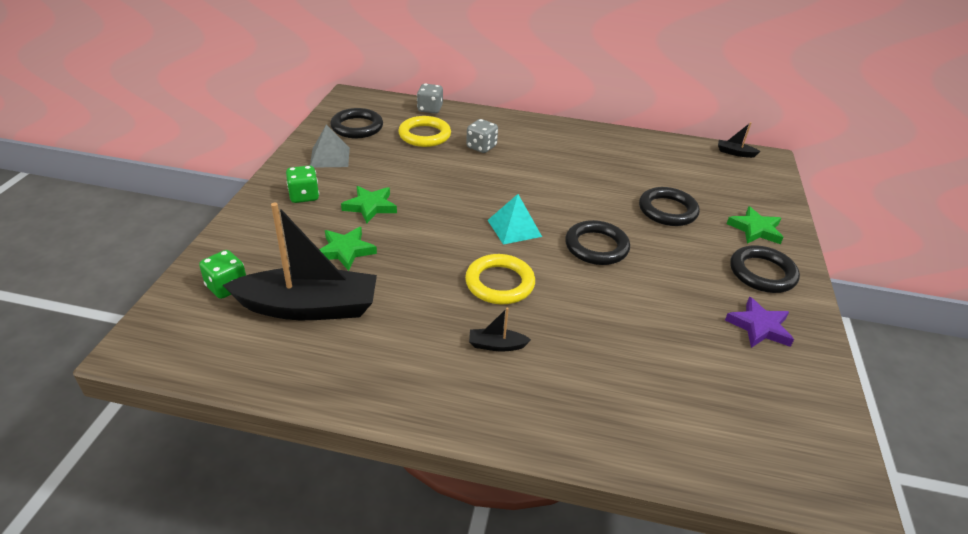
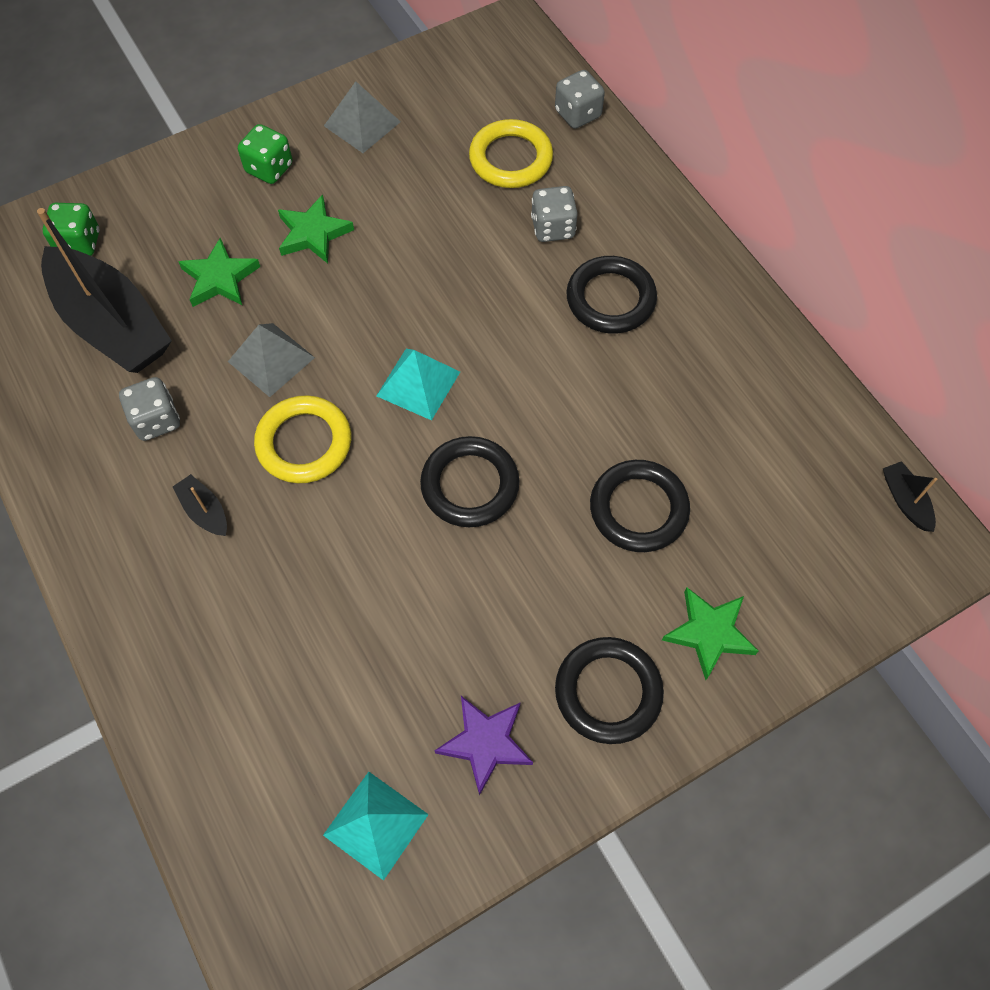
camera: 50 degrees right, 25 degrees up
(357, 127) = (450, 90): black ring -> black ring (610, 299)
(405, 328) = (156, 420): none -> grey dice
(428, 264) = (271, 359): none -> grey pyramid
(780, 395) = (376, 825): none -> turquoise pyramid

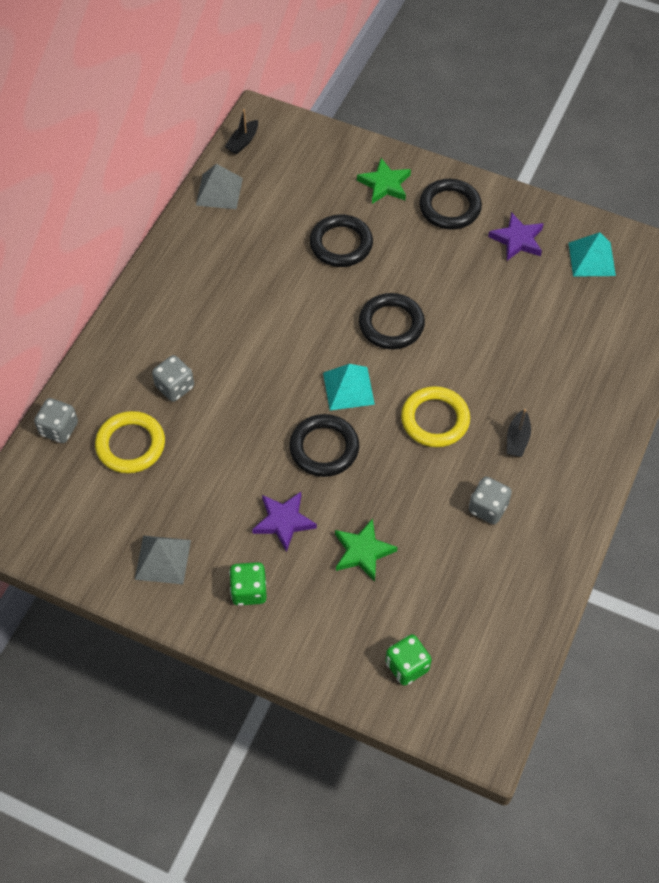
camera: 125 degrees left, 5 degrees down
(112, 324) = (448, 589): black boat -> none
(271, 359) = (396, 476): grey pyramid -> grey pyramid (219, 191)
(313, 233) = (283, 521): green star -> purple star
(610, 299) = (209, 327): black ring -> black ring (324, 448)

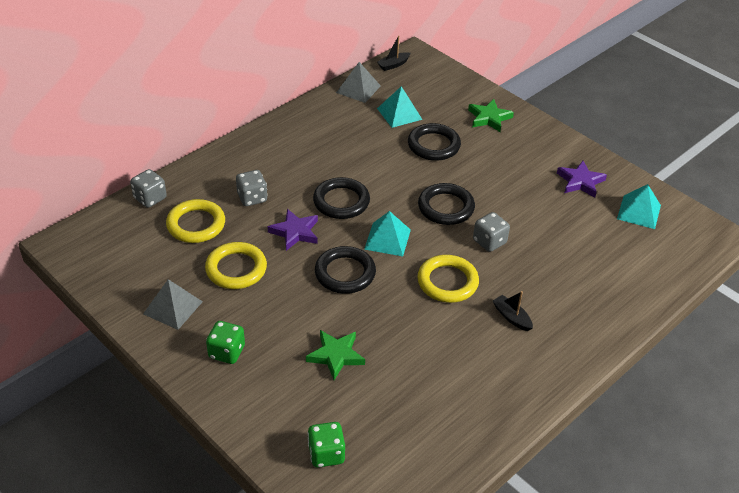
camera: 20 degrees right, 15 degrees down
(205, 486) = (236, 269): none -> yellow ring
(282, 212) = (399, 113): none -> turquoise pyramid
(283, 521) = (283, 313): purple star -> purple star (295, 232)
(450, 207) = (534, 146): black ring -> black ring (341, 201)
(488, 508) = (460, 359): grey dice -> grey dice (489, 242)
(517, 439) = (511, 317): black boat -> black boat turned 105 degrees clockwise

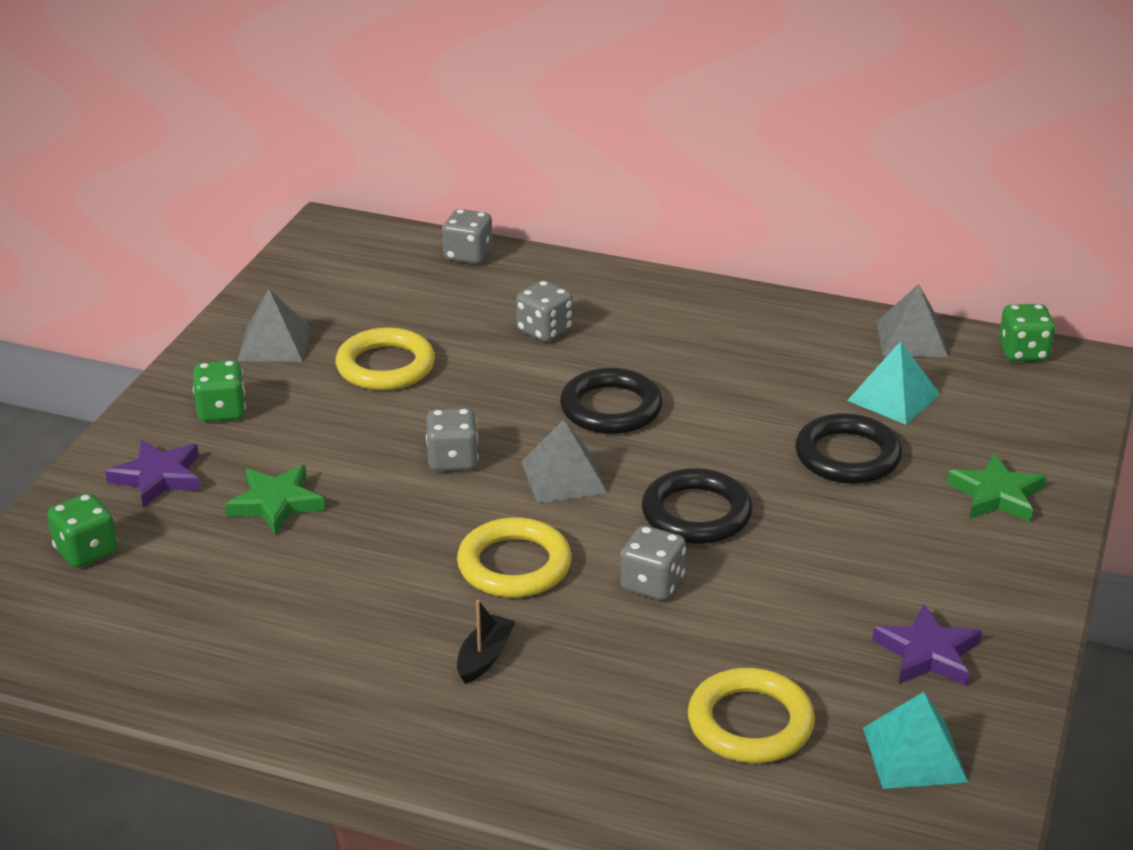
camera: 65 degrees right, 10 degrees down
(196, 224) = (447, 306): yellow ring -> yellow ring (750, 723)
(295, 232) = (504, 389): purple star -> purple star (158, 477)
(345, 273) = (452, 460): black ring -> grey dice
(387, 239) = (563, 477): turquoise pyramid -> grey pyramid
(393, 65) = (1023, 352): black boat -> green dice

